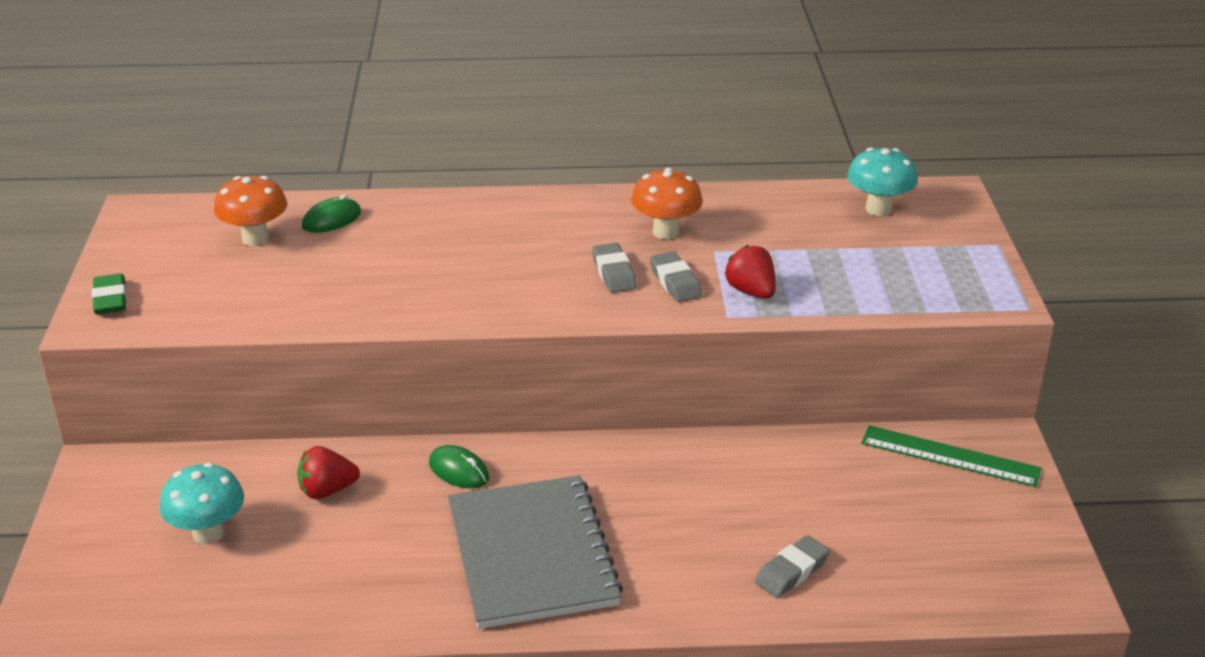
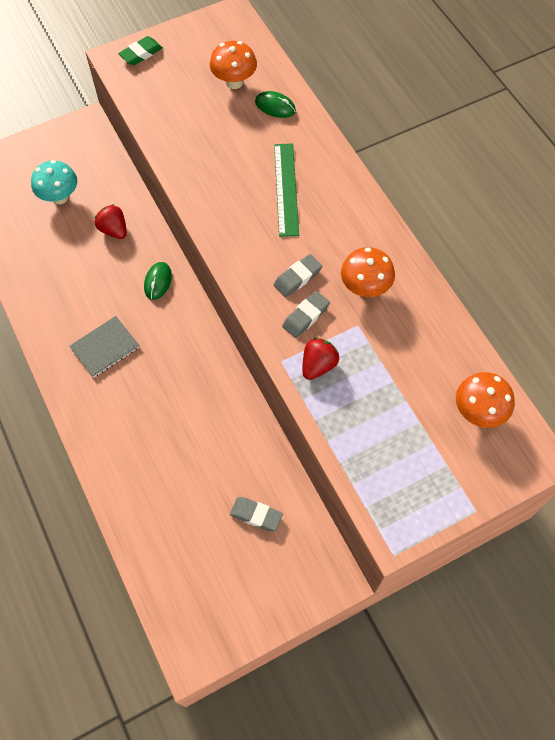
camera: 65 degrees right, 30 degrees up
(531, 554) = (105, 347): grey notebook -> grey notebook, size x0.52
(791, 571) = (147, 486): grey eraser -> grey eraser (256, 515)
(878, 209) = (478, 412): turquoise mushroom -> orange mushroom
(950, 456) = (301, 547): green ruler -> green ruler (286, 189)

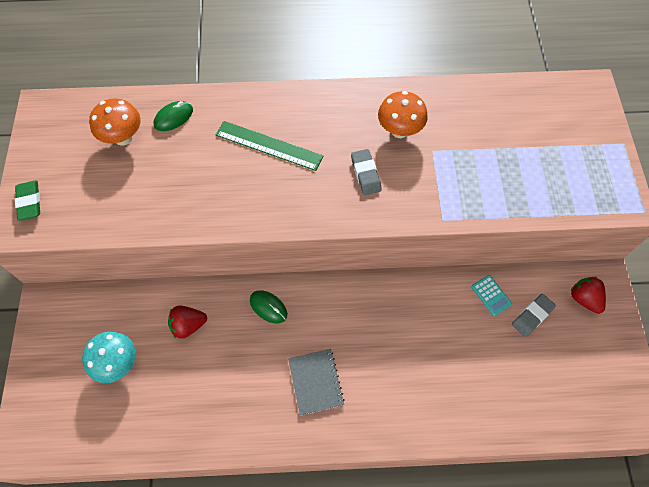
camera: 65 degrees left, 0 degrees up
(260, 468) = (491, 295): none -> turquoise calculator
(306, 316) = (407, 184): grey eraser -> none
(318, 365) = (458, 194): red strawberry -> red strawberry (584, 299)
(478, 412) = (542, 106): orange mushroom -> none

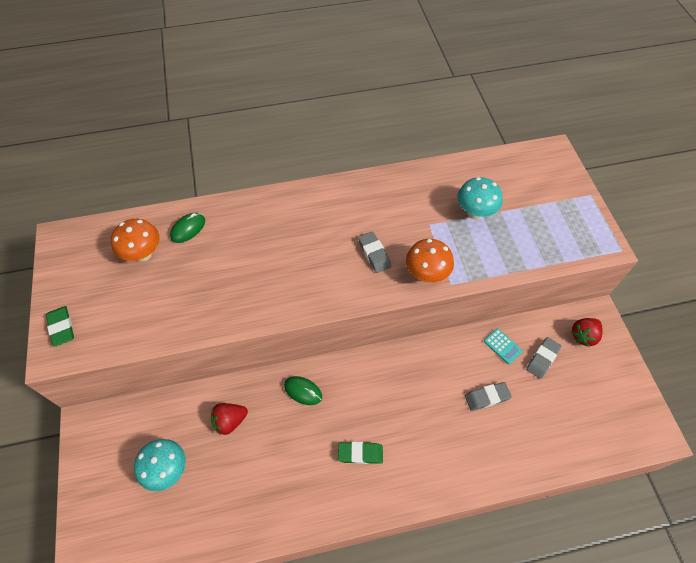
camera: 10 degrees left, 5 degrees down
(269, 145) = (281, 241): green ruler -> none
(315, 382) = (360, 453): grey notebook -> green eraser
(399, 130) = (396, 211): orange mushroom -> orange mushroom (426, 274)
(462, 347) = (487, 397): none -> grey eraser
(486, 145) = (475, 212): none -> turquoise mushroom
(584, 299) = (583, 336): red strawberry -> red strawberry turned 90 degrees counterclockwise

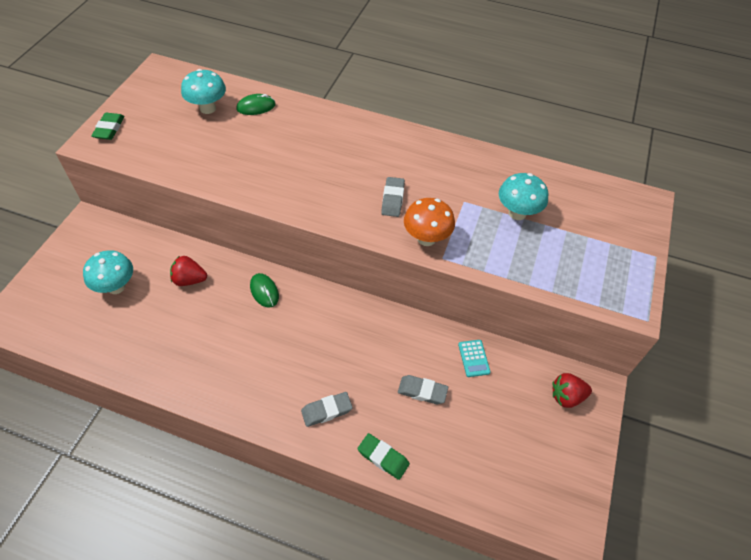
camera: 30 degrees right, 5 degrees down
(143, 254) = (208, 108): orange mushroom -> turquoise mushroom
(360, 453) = (271, 367): green eraser -> green eraser (383, 457)
(542, 359) = (505, 392): grey eraser -> grey eraser (326, 411)

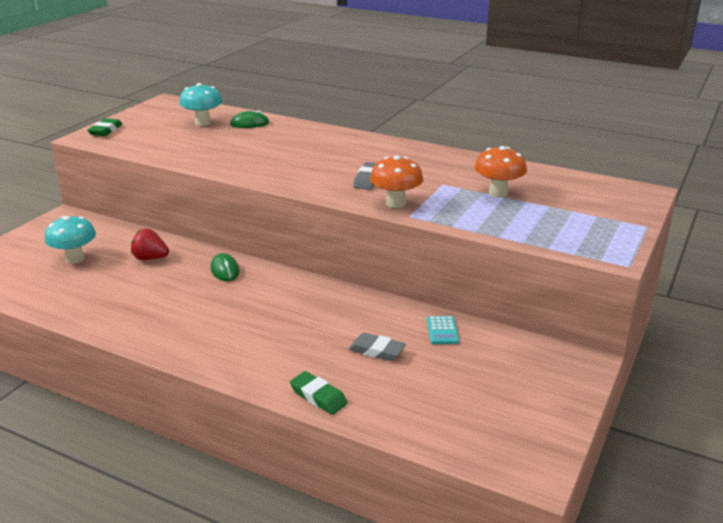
camera: 10 degrees right, 25 degrees down
(326, 411) = (265, 357): grey eraser -> none
(517, 213) = (498, 193): turquoise mushroom -> orange mushroom
(566, 396) = (546, 366): red strawberry -> none

